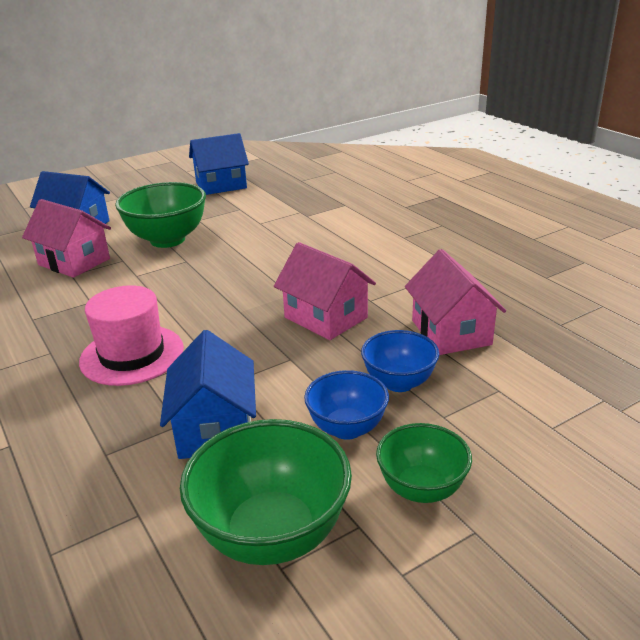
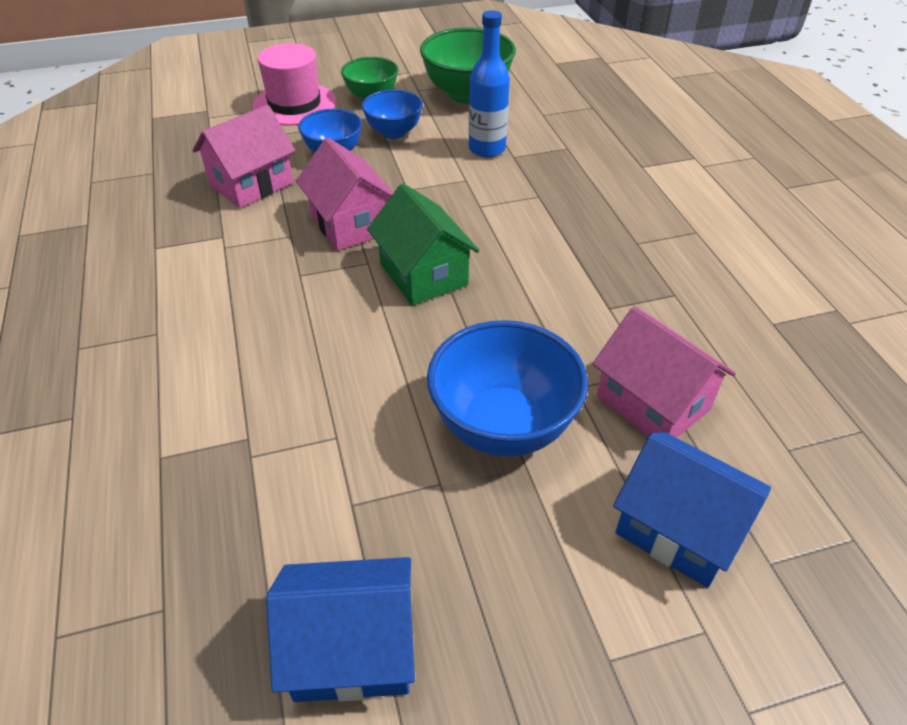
camera: 165 degrees left, 15 degrees up
(132, 355) = (552, 222): pink hat -> pink hat (294, 104)
(167, 240) = (503, 426): green bowl -> blue bowl
(215, 429) = (487, 149): blue house -> blue bottle
(242, 295) = (423, 274): none -> green house
(451, 332) = (251, 184): pink house -> pink house turned 45 degrees clockwise

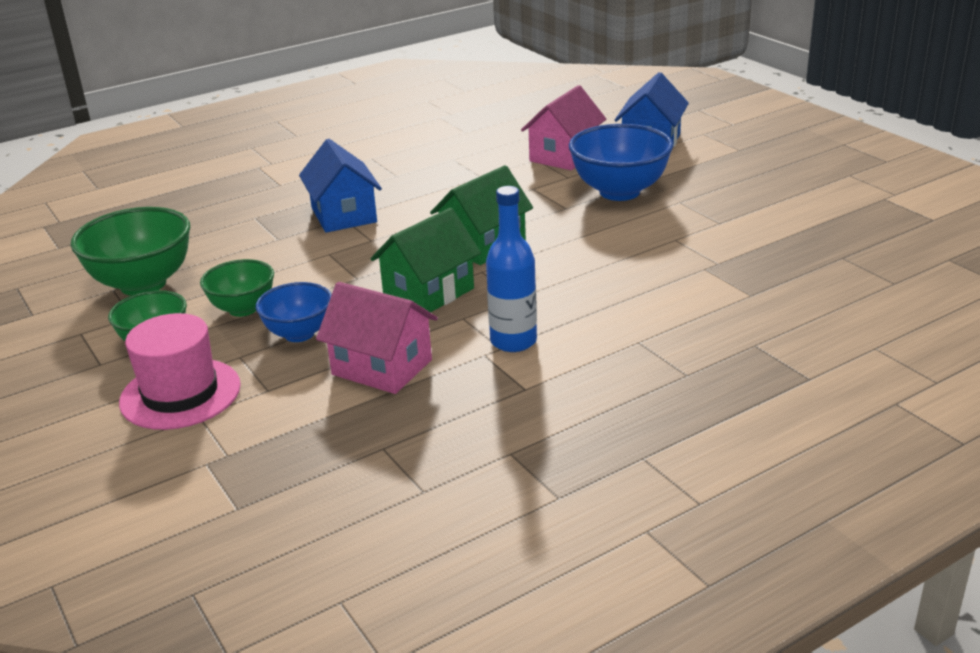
camera: 105 degrees left, 15 degrees down
(350, 224) = (428, 292): pink house -> green house
(352, 649) = (801, 203): blue house -> blue house (343, 215)
(394, 132) = (243, 309): blue bowl -> green bowl
(487, 149) = (266, 253): blue bottle -> blue bottle (513, 341)

